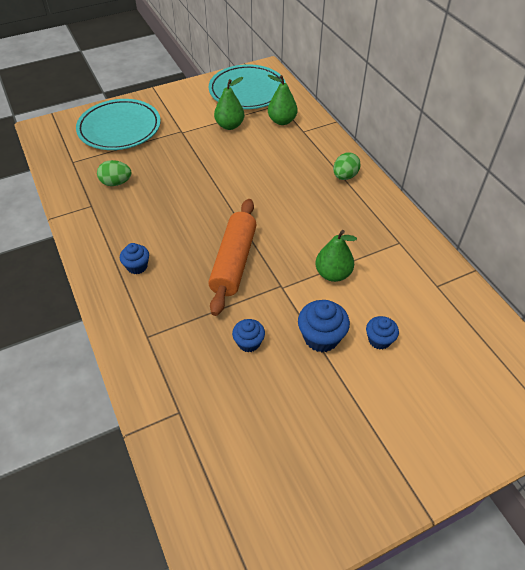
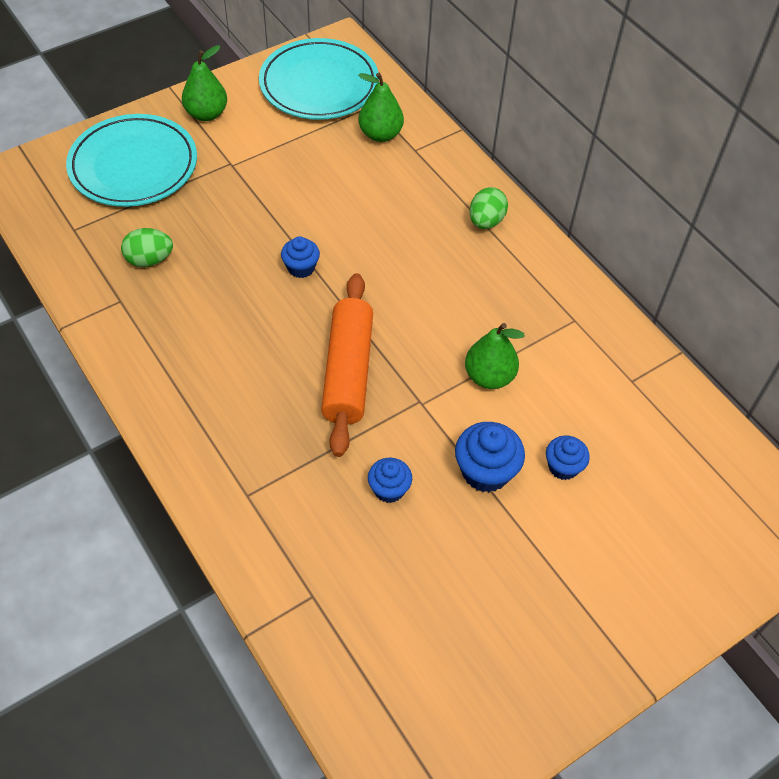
camera: 10 degrees left, 5 degrees up
(137, 266) = (210, 392): blue cupcake -> blue cupcake (301, 268)
(229, 125) = (303, 148): green pear -> green pear (206, 114)

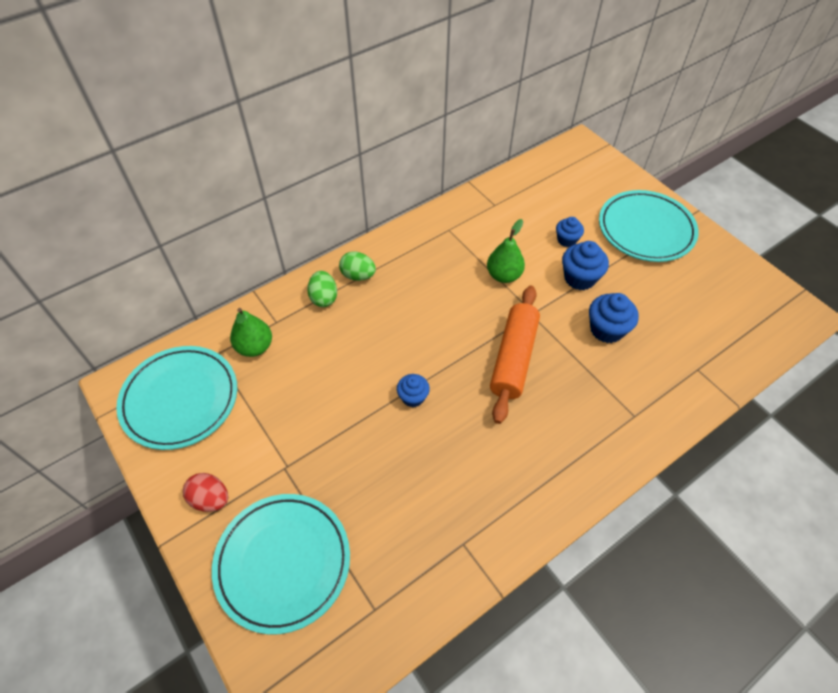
camera: 90 degrees left, 0 degrees up
(149, 260) = (411, 524): green egg -> green egg (324, 298)
(206, 114) = (210, 499): green pear -> red egg
(348, 371) = (513, 358): orange rolling pin -> orange rolling pin turned 75 degrees counterclockwise
(389, 489) = (606, 329): blue cupcake -> blue cupcake, size x1.57
(595, 590) = (646, 229): none -> turquoise plate

